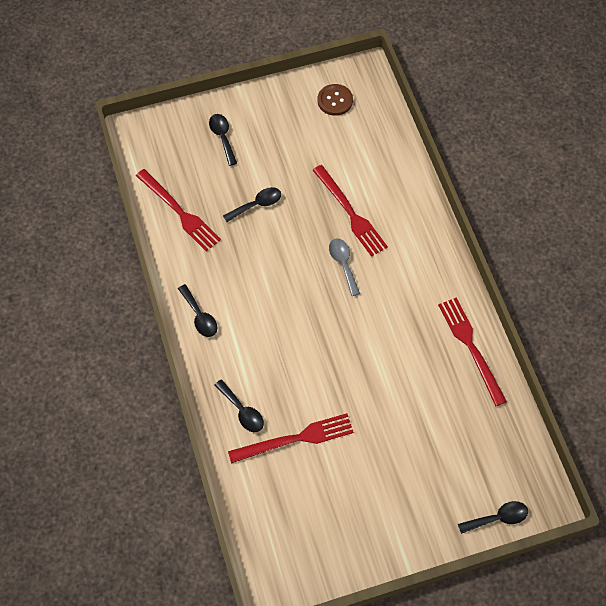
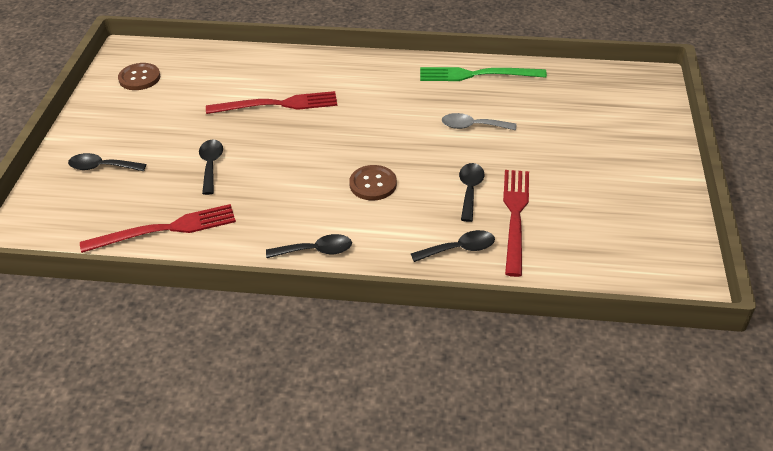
camera: 65 degrees left, 20 degrees down
(286, 323) = (373, 184): none -> brown button
(343, 264) = (331, 125): grey spoon -> grey spoon (472, 126)
(471, 347) = (477, 75): red fork -> green fork
(498, 518) = (660, 109): black spoon -> black spoon (470, 190)

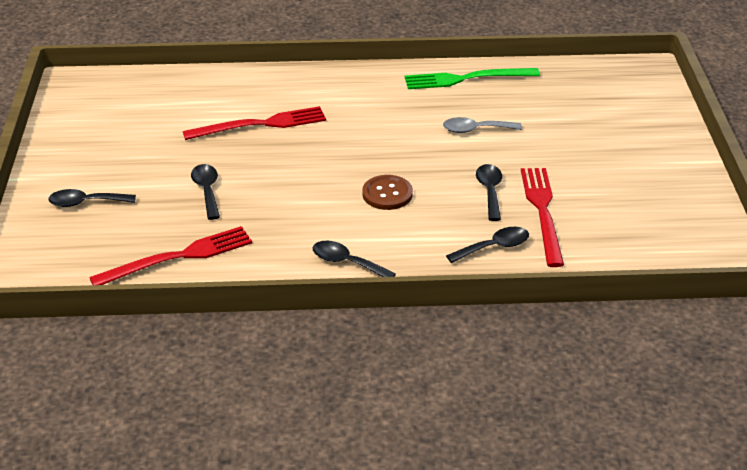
camera: 10 degrees left, 5 degrees down
(139, 78) = (96, 109): brown button -> none
(316, 251) = (347, 262): black spoon -> black spoon turned 135 degrees counterclockwise

